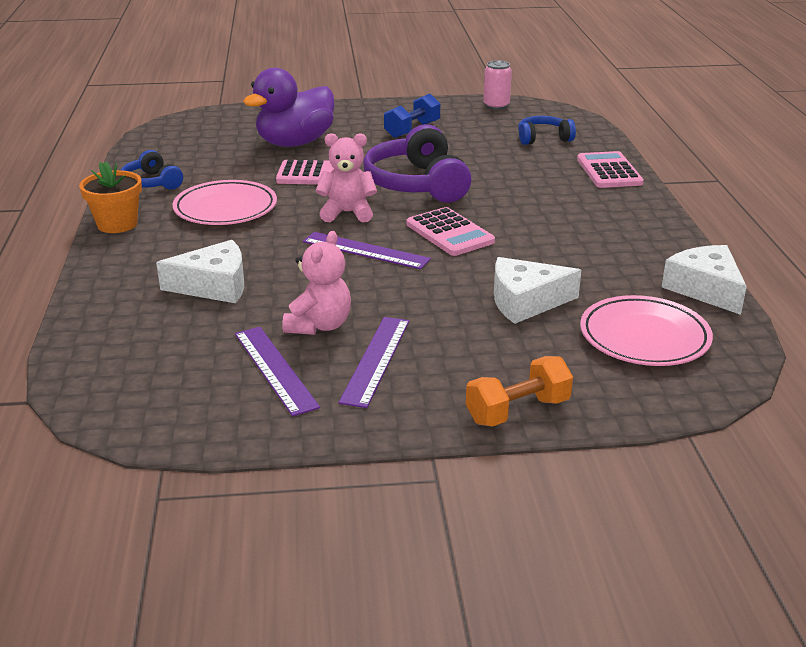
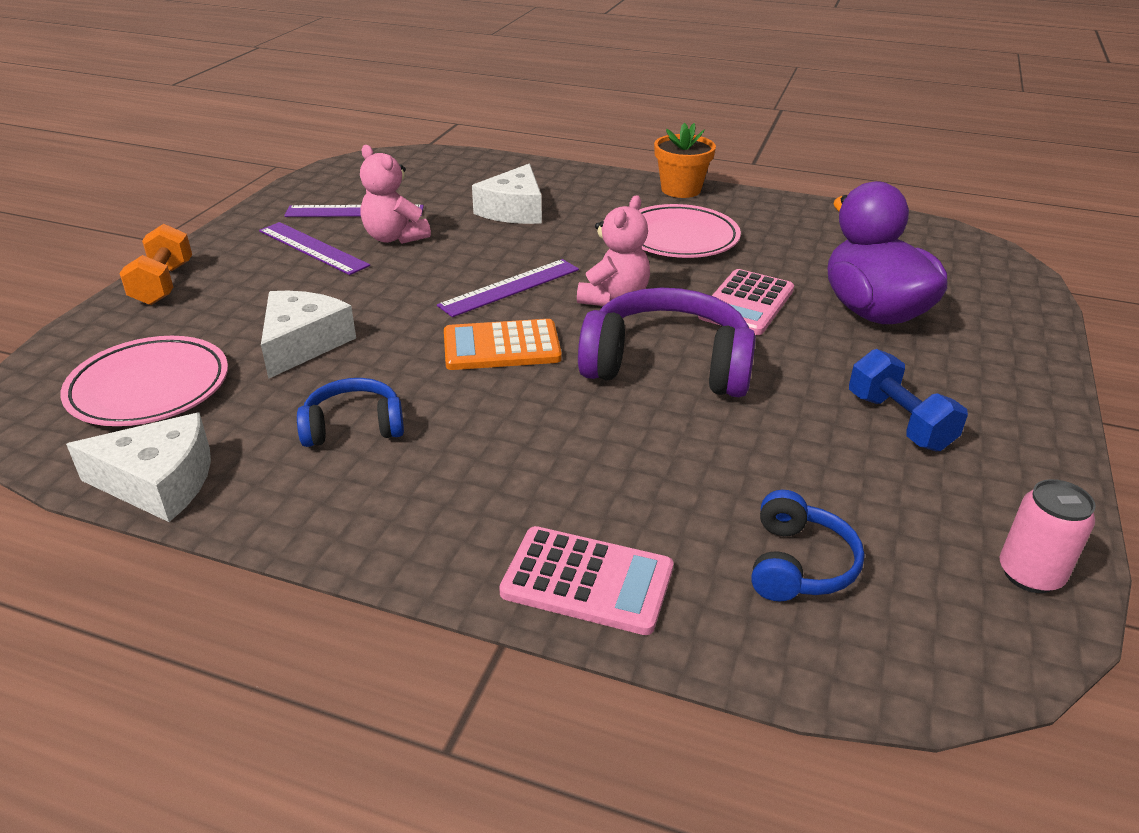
camera: 115 degrees right, 5 degrees up
(152, 183) = (778, 214): blue headphones -> blue headphones (353, 426)
(449, 233) = (501, 346): pink calculator -> orange calculator

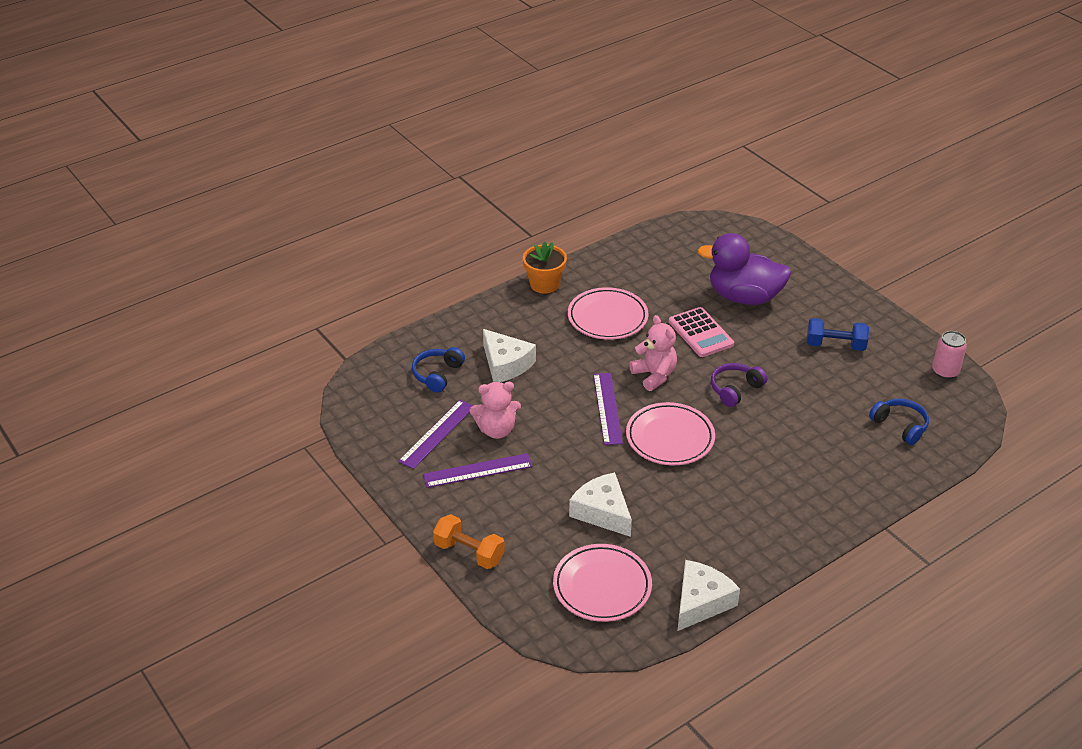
camera: 55 degrees left, 5 degrees up
(353, 426) = (704, 518): blue headphones -> blue headphones (437, 374)
(501, 346) = (670, 438): orange calculator -> pink plate
(587, 581) = (870, 488): pink calculator -> none
(667, 365) = (735, 389): purple headphones -> purple headphones, size x0.55

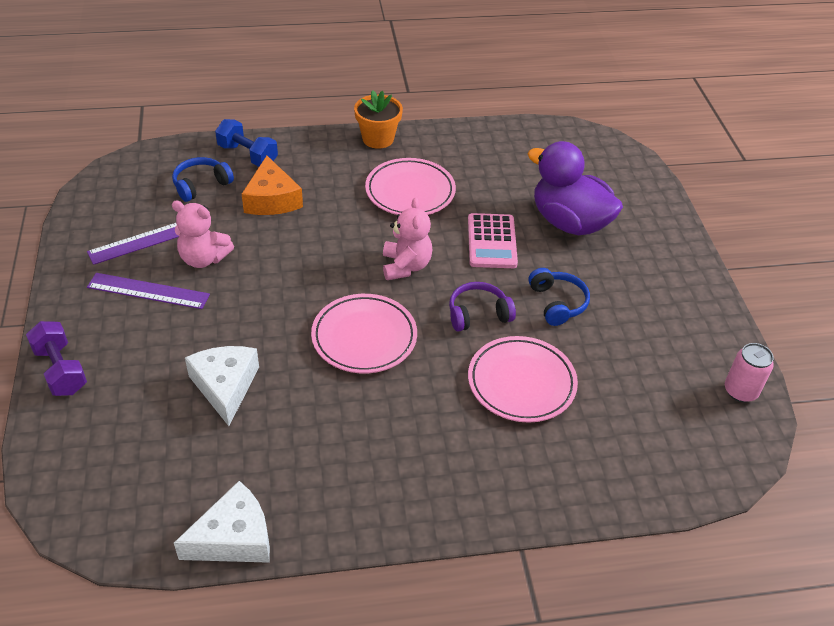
camera: 25 degrees right, 5 degrees up
(469, 552) = (61, 370): orange dumbbell -> purple dumbbell
(505, 364) = (272, 199): white cheese -> orange cheese
(602, 586) = (150, 468): pink plate -> pink plate (521, 383)
(607, 408) = (329, 280): purple ruler -> none
(835, 345) = (630, 310): blue dumbbell -> blue dumbbell (247, 155)
(900, 426) = (635, 432): blue headphones -> blue headphones (557, 303)

